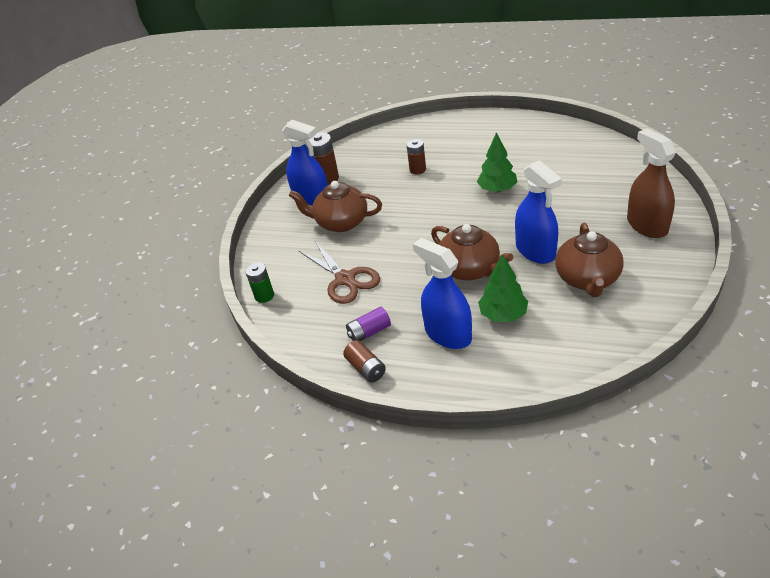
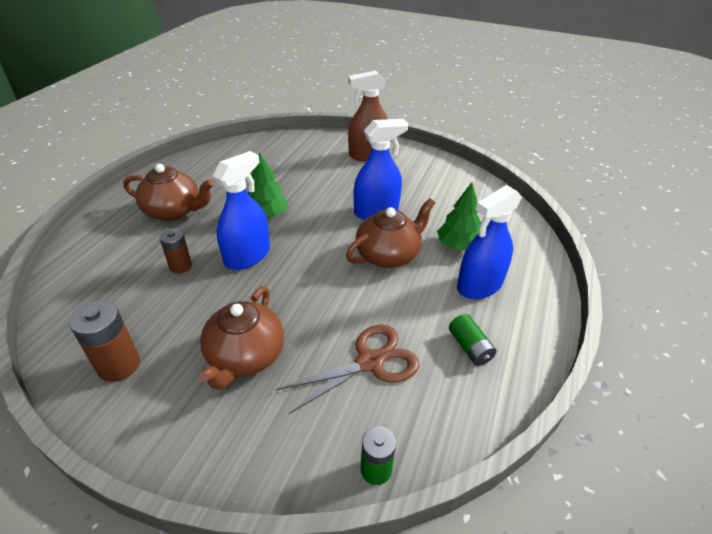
camera: 90 degrees left, 0 degrees up
(312, 200) = (162, 389): blue spray bottle -> blue spray bottle (247, 256)
(366, 368) = (526, 356): brown battery -> none
(369, 332) = (470, 347): purple battery -> green battery
(587, 279) = (423, 194): brown teapot -> brown teapot (174, 211)

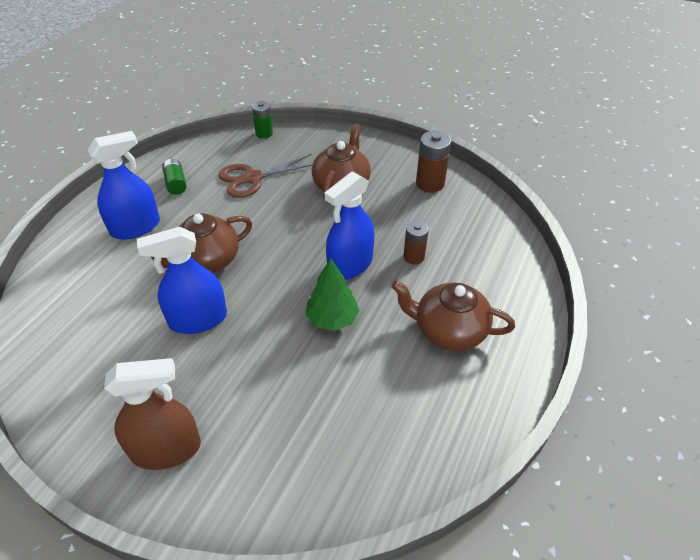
camera: 175 degrees left, 5 degrees up
(458, 246) = (128, 268): green tree -> none

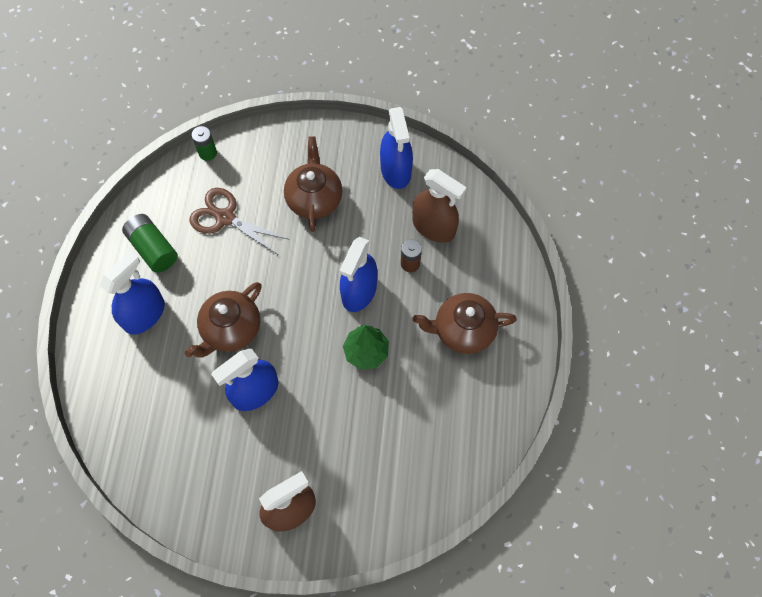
camera: 20 degrees left, 20 degrees up
(176, 183) = (153, 249): green battery -> green battery, size x1.52
(252, 178) = (225, 217): brown scissors -> brown scissors turned 75 degrees clockwise
(430, 184) = (396, 170): brown battery -> blue spray bottle
(451, 234) = (433, 227): none -> brown spray bottle

